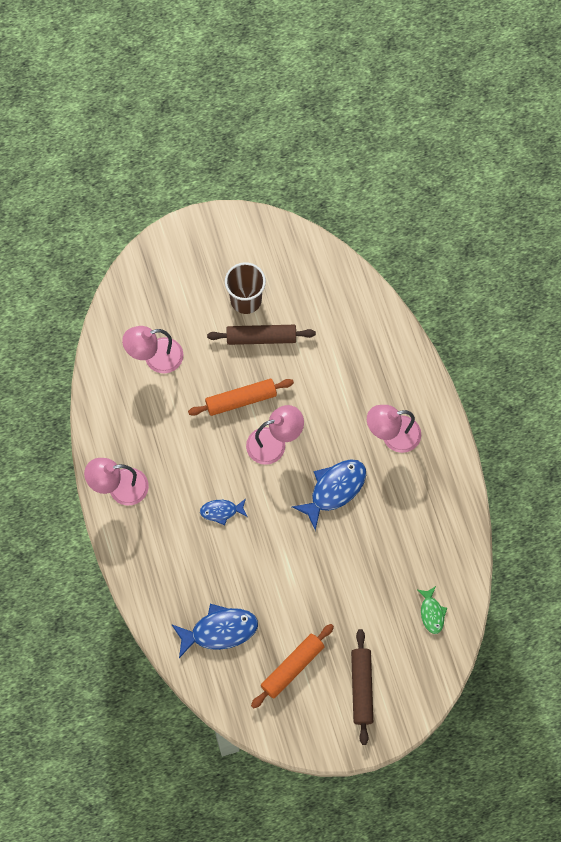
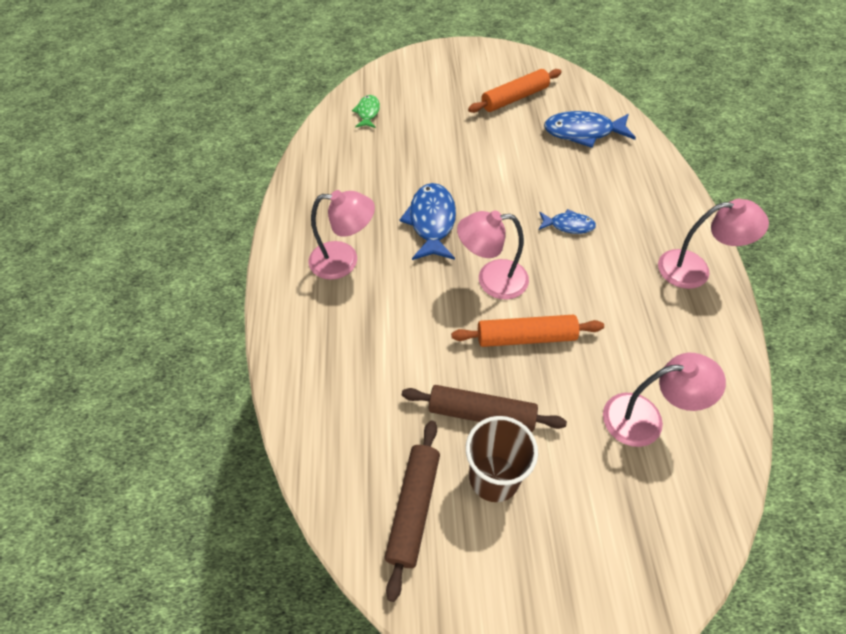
camera: 165 degrees left, 15 degrees down
(334, 490) = (431, 222): blue fish -> blue fish turned 120 degrees clockwise
(362, 688) = (453, 77): brown rolling pin -> brown rolling pin (413, 508)

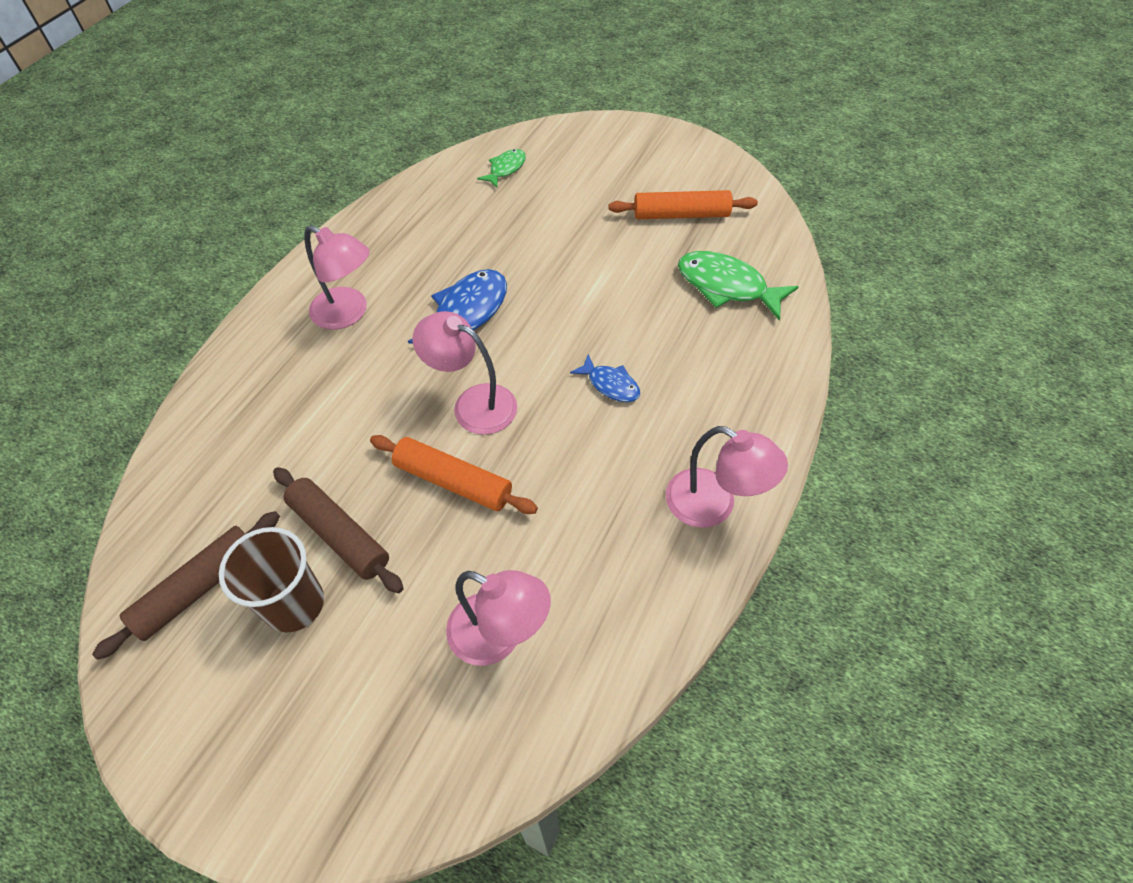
camera: 30 degrees right, 0 degrees up
(583, 132) = (727, 286): blue fish -> green fish

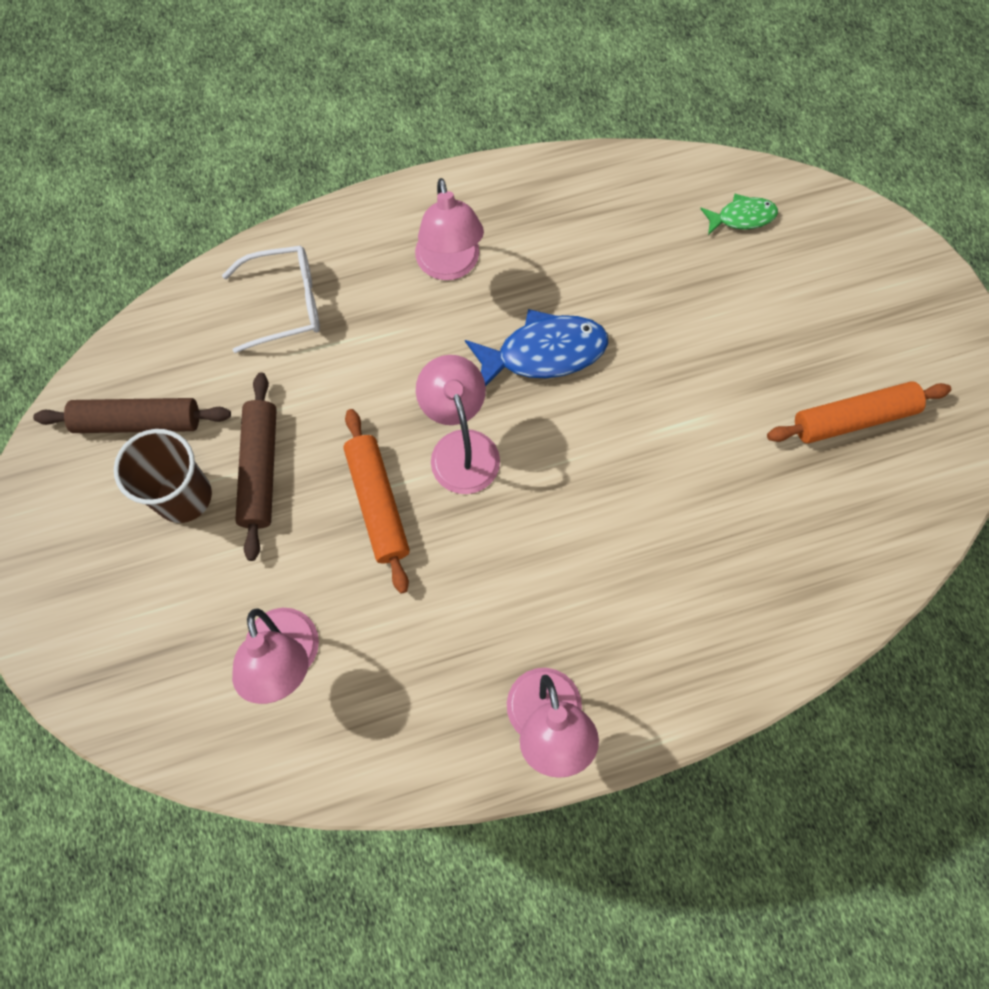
camera: 45 degrees right, 15 degrees up
(245, 421) = (284, 304): none -> white glasses
(610, 384) = (587, 535): blue fish -> none
(681, 215) = (853, 419): orange rolling pin -> orange rolling pin turned 60 degrees counterclockwise
(727, 286) = (804, 536): green fish -> none

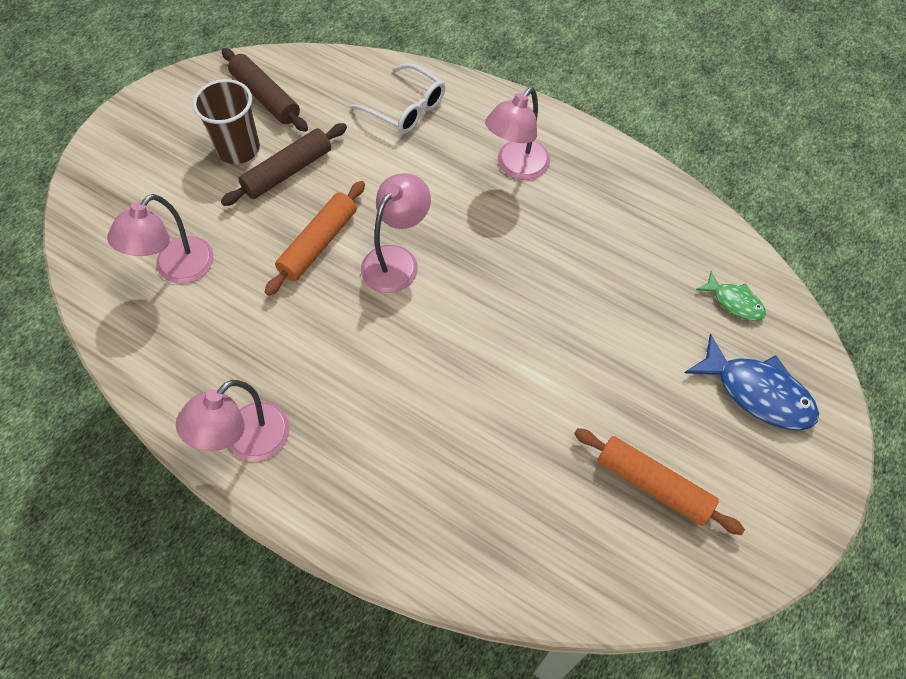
camera: 50 degrees right, 10 degrees down
(544, 353) = (507, 258): blue fish -> blue fish (757, 392)

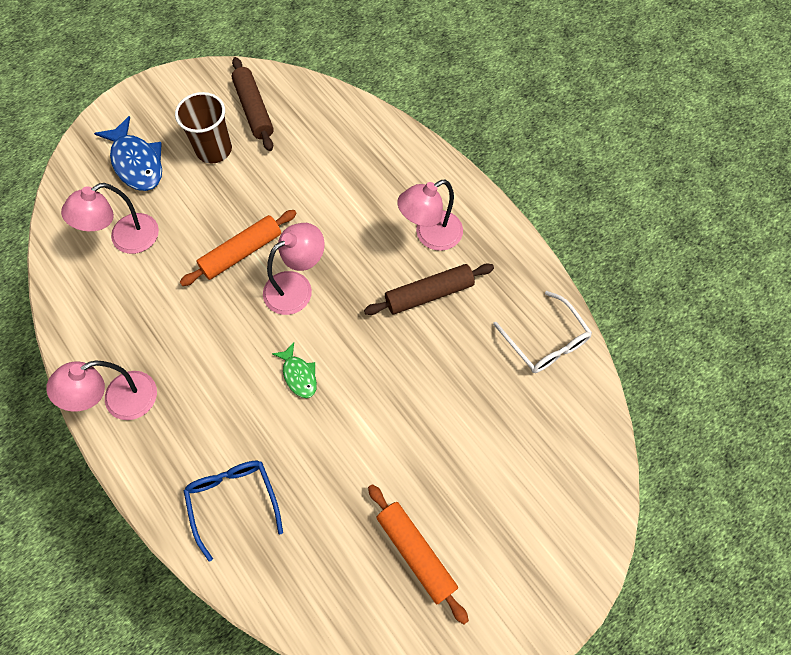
camera: 20 degrees right, 5 degrees up
(287, 172) = (244, 181): brown rolling pin -> brown rolling pin (429, 294)
(405, 108) = (362, 153): white glasses -> white glasses (545, 341)
(429, 503) = (233, 501): none -> blue glasses
(734, 302) = (560, 419): green fish -> green fish (299, 375)
(757, 392) = (541, 506): blue fish -> blue fish (136, 162)

